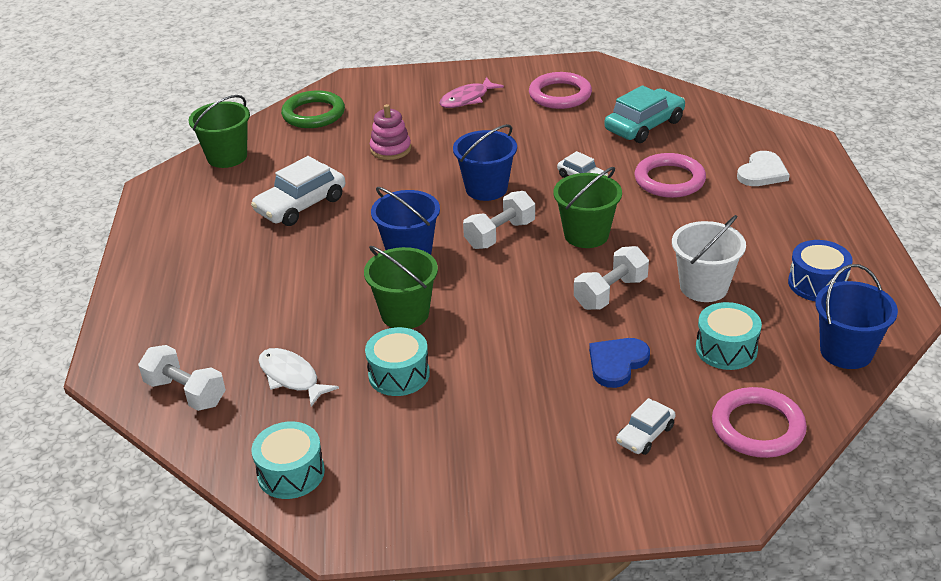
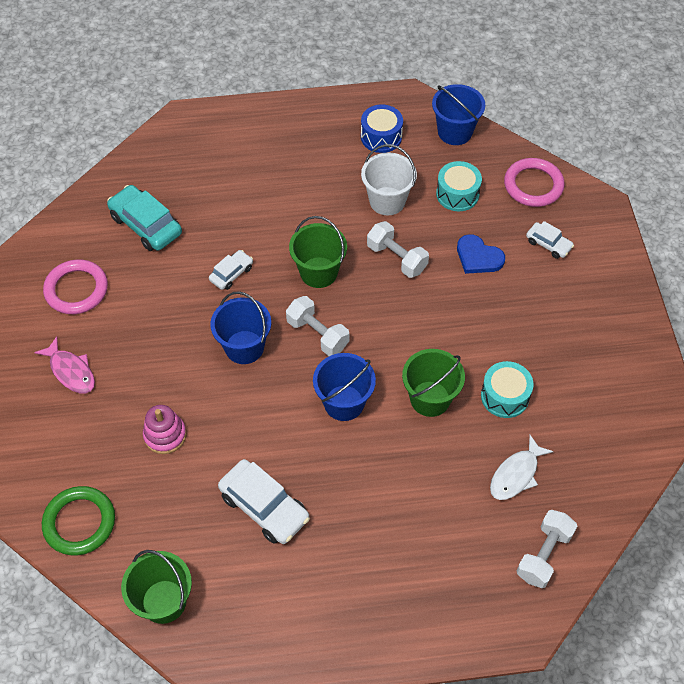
camera: 95 degrees left, 20 degrees up
(291, 473) = (619, 458): turquoise drum -> none
(669, 180) = (239, 212): pink ring -> none
(762, 172) = (232, 151): white heart -> none

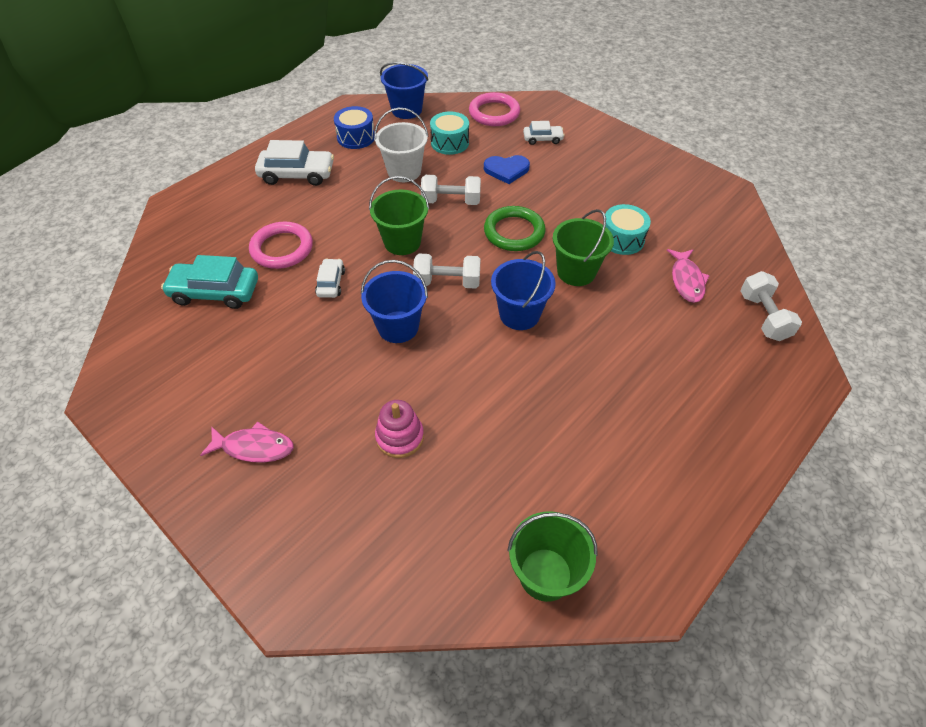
camera: 40 degrees left, 5 degrees down
(76, 289) = (193, 378): pink ring -> pink ring (282, 248)
(79, 522) = (395, 570): green ring -> green ring (514, 232)
(264, 507) = (543, 430): white car -> white car (297, 174)
(516, 474) = (686, 280): white fish -> pink fish

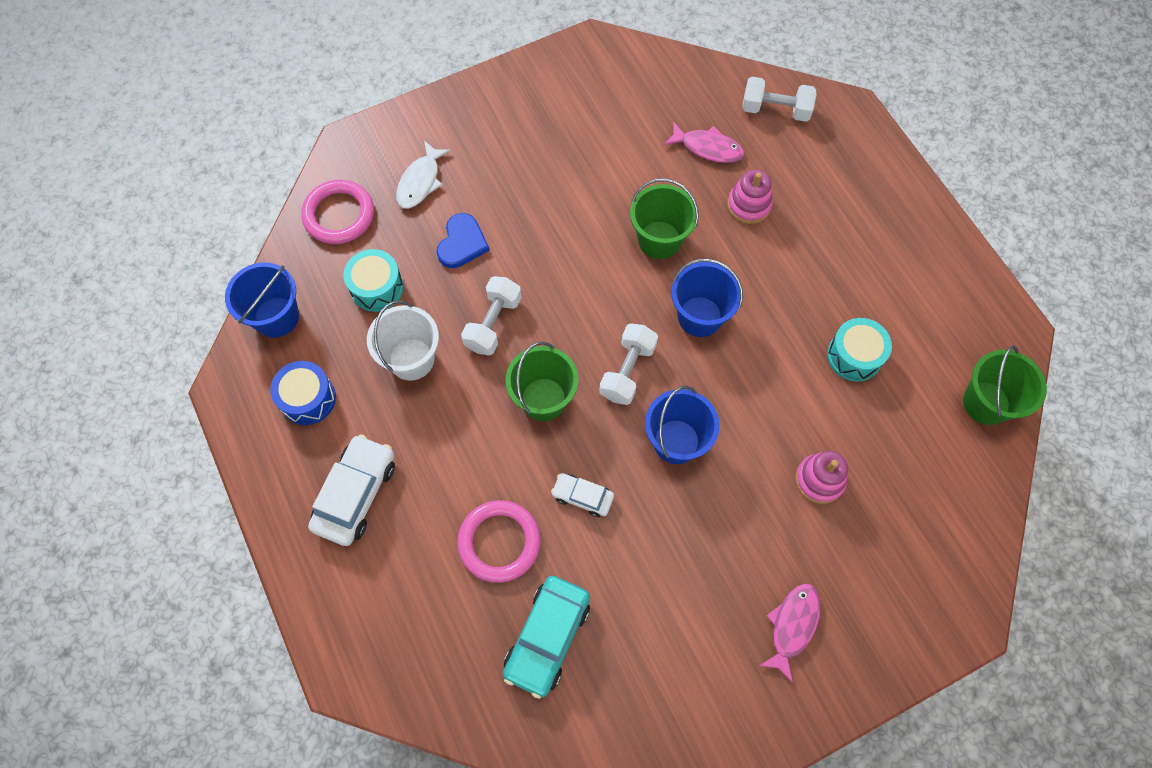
camera: 70 degrees left, 15 degrees up
(514, 232) = (574, 276): green ring -> none
(542, 139) = (420, 182): white car -> white fish
(622, 239) = (628, 177): turquoise drum -> turquoise drum (854, 356)
(649, 321) = (749, 205): none -> pink stacking toy

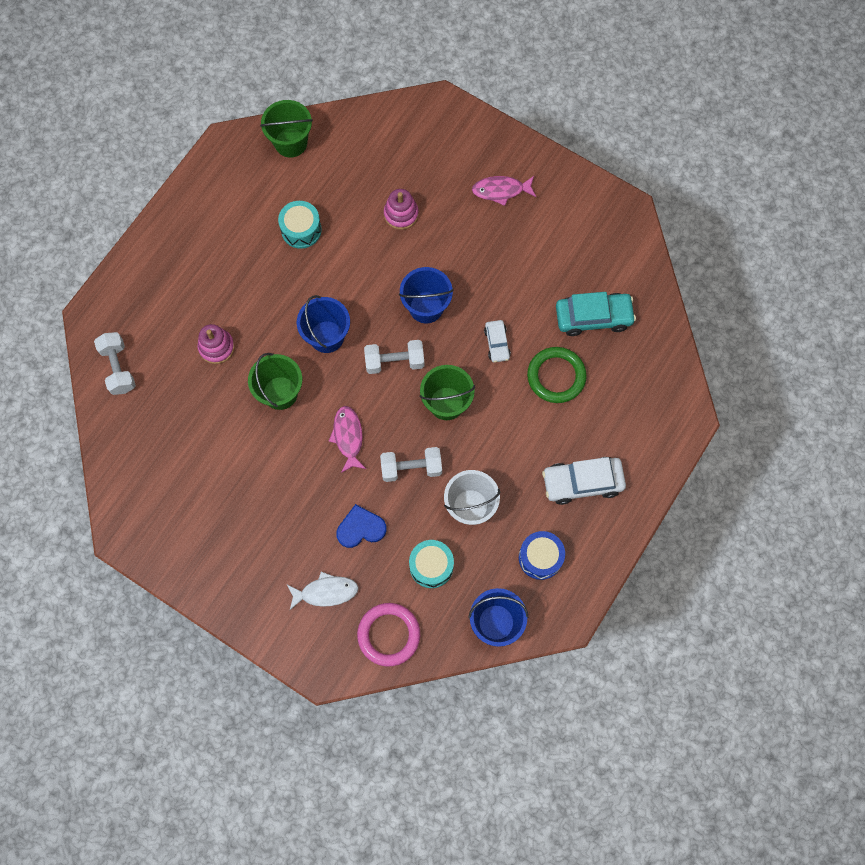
camera: 120 degrees left, 5 degrees up
(499, 542) = (556, 376): pink ring -> green ring
(708, 148) = (180, 399): pink fish -> pink fish (348, 437)

